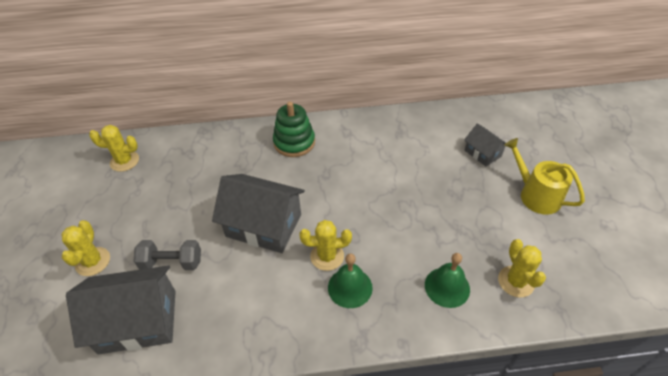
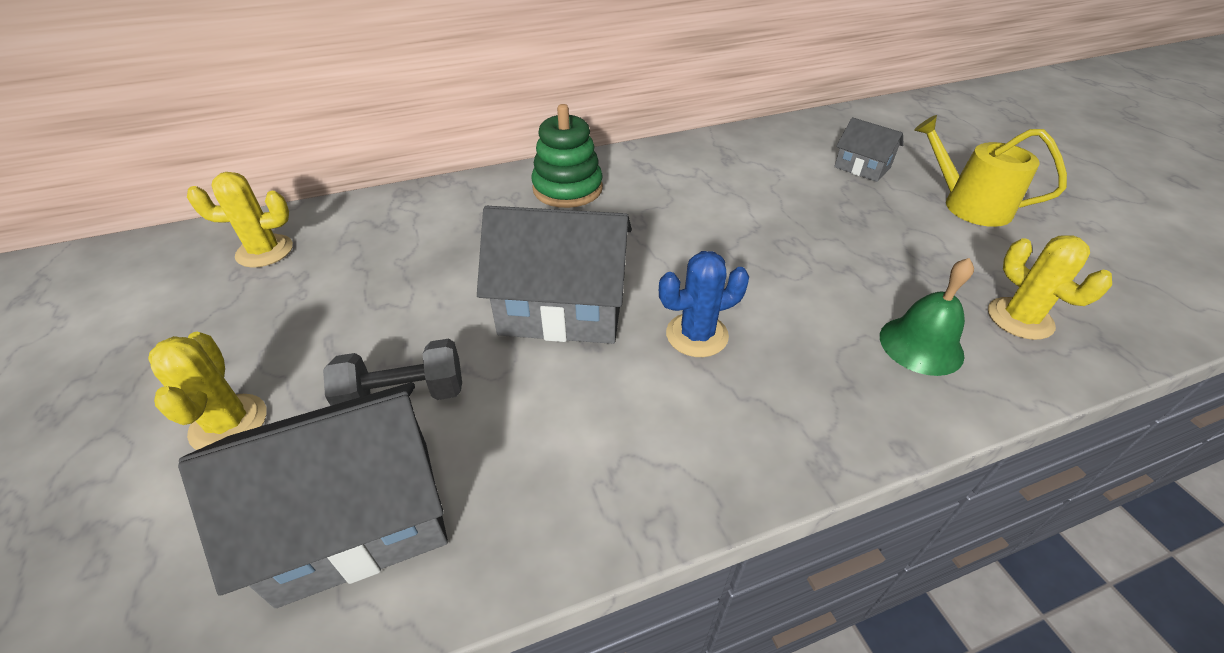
camera: 15 degrees left, 5 degrees down
(327, 256) = (697, 335): yellow cactus -> blue cactus
(350, 287) = (761, 375): green bell -> none

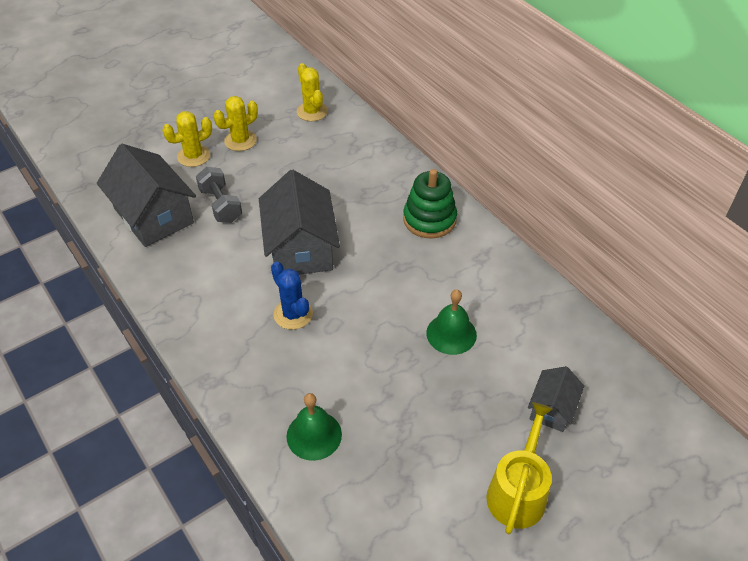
camera: 75 degrees right, 5 degrees up
(757, 206) = (451, 334): none -> green bell
(1020, 318) = (360, 503): yellow cactus -> yellow cactus (240, 141)

